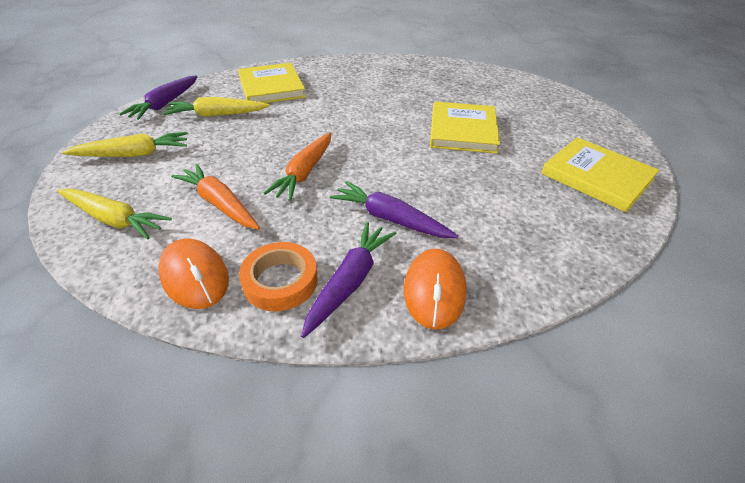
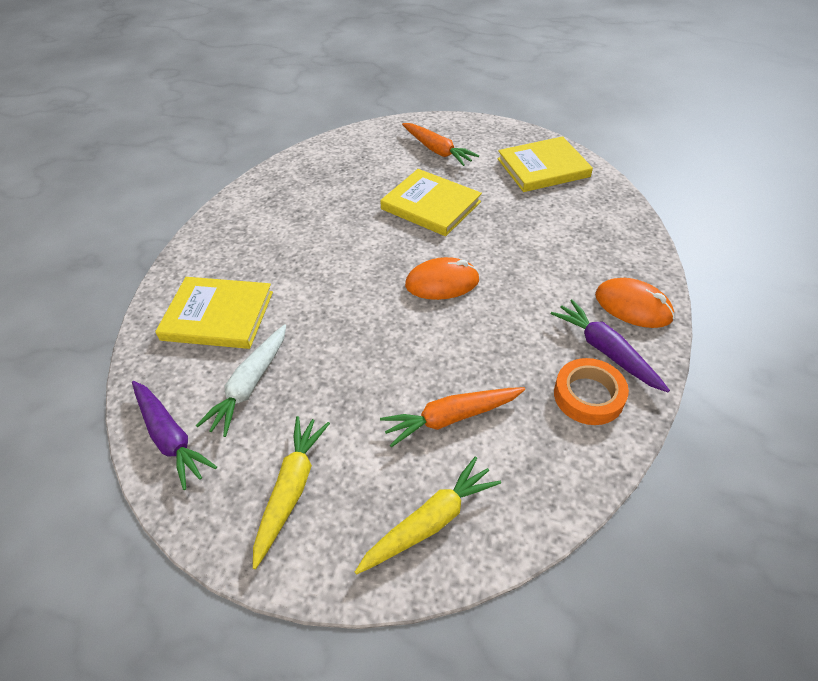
camera: 60 degrees left, 5 degrees up
(195, 276) = (558, 458): orange mouse -> orange mouse (442, 282)
(217, 115) = (250, 385): yellow carrot -> white carrot
(304, 172) = (433, 336): orange carrot -> orange carrot (437, 150)
(390, 219) = (538, 300): purple carrot -> none

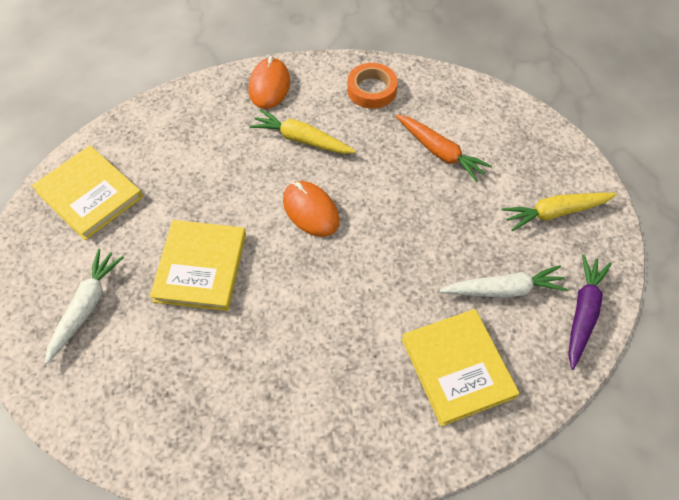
camera: 120 degrees left, 10 degrees up
(430, 522) = (517, 134): yellow carrot -> yellow carrot (302, 139)
(437, 150) = (86, 307): orange carrot -> white carrot
(606, 351) = (325, 90): purple carrot -> none

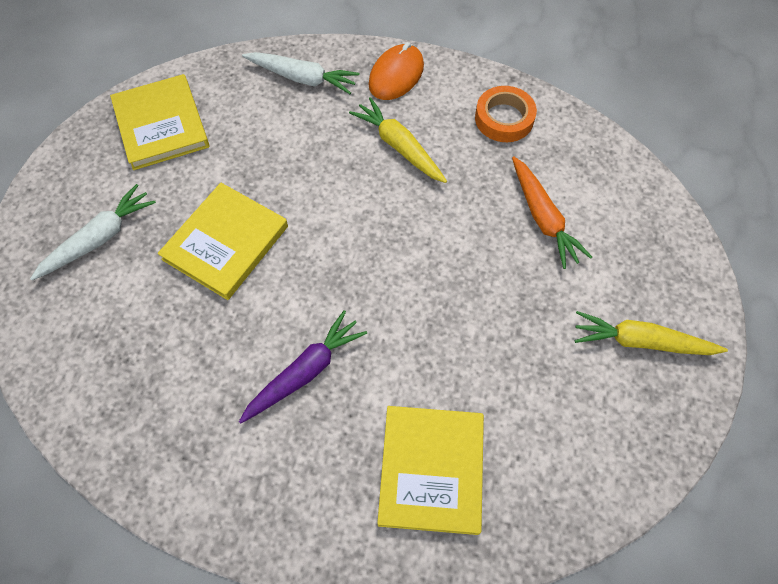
camera: 25 degrees right, 5 degrees up
(310, 211) = (367, 228): orange mouse -> none
(504, 290) = (531, 405): white carrot -> white carrot (302, 78)
(583, 313) = (610, 473): purple carrot -> purple carrot (305, 372)

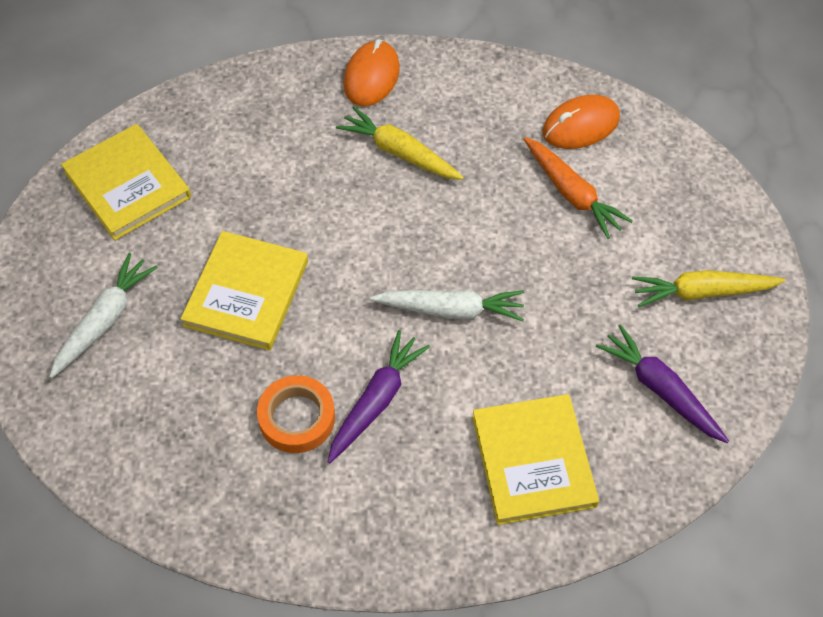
camera: 15 degrees left, 5 degrees down
(302, 78) = (268, 101): white carrot -> white carrot (451, 310)
(504, 118) = (502, 99): orange tape -> orange tape (297, 418)
(568, 157) = (580, 125): none -> orange mouse
(574, 429) = (660, 389): none -> purple carrot

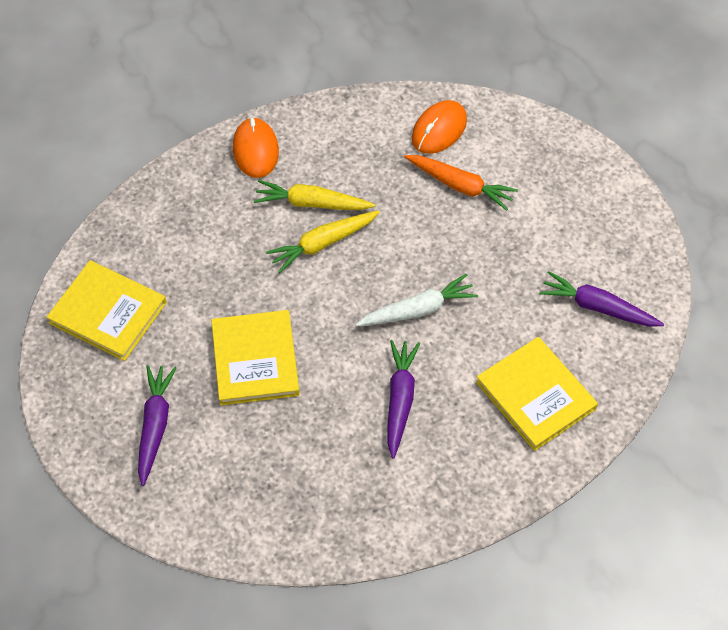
camera: 25 degrees left, 0 degrees up
(105, 320) = (155, 426): white carrot -> purple carrot
(297, 418) = (348, 437): orange tape -> none
(702, 292) = (591, 224): yellow carrot -> yellow carrot (323, 244)

